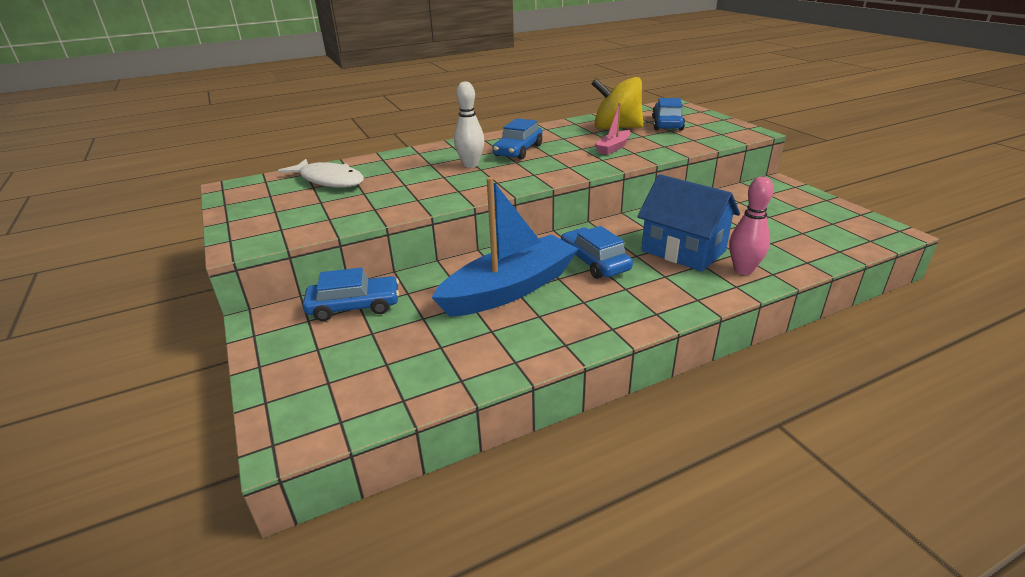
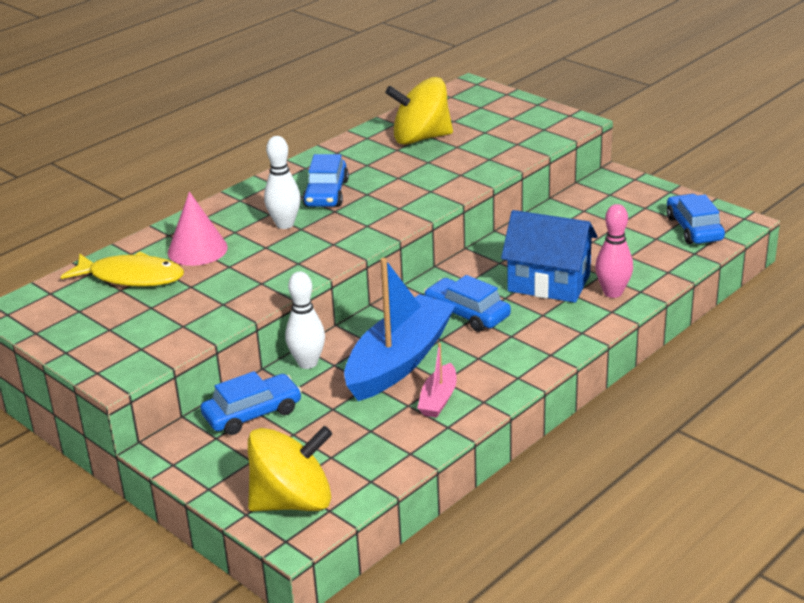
camera: 20 degrees left, 0 degrees up
(315, 401) = (292, 501): none -> yellow spinning top
(329, 180) = (131, 277): white fish -> yellow fish
(392, 171) = (197, 250): none -> pink cone
(432, 274) = (307, 363): none -> white bowling pin
(613, 148) = (434, 171): pink boat -> pink boat (438, 399)
(667, 124) = (477, 122): blue car -> blue car (694, 229)

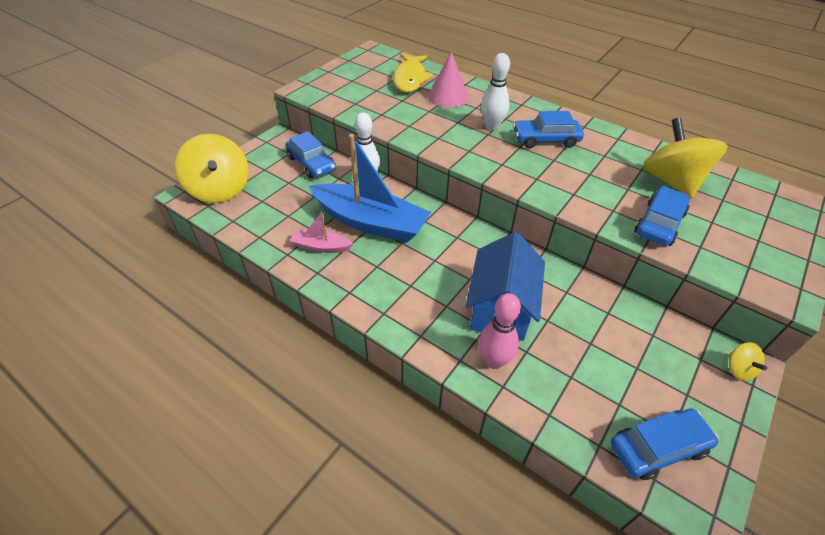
camera: 80 degrees right, 15 degrees up
(467, 313) = (440, 255): blue car -> blue car (659, 223)
(620, 181) = (738, 369): none -> yellow spinning top

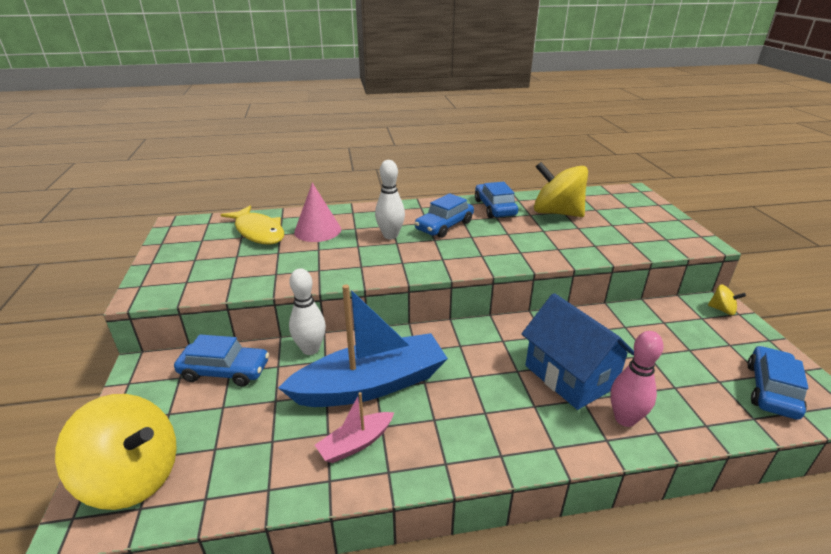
camera: 45 degrees left, 15 degrees down
(659, 223) = (592, 242): blue car -> blue car (495, 208)

